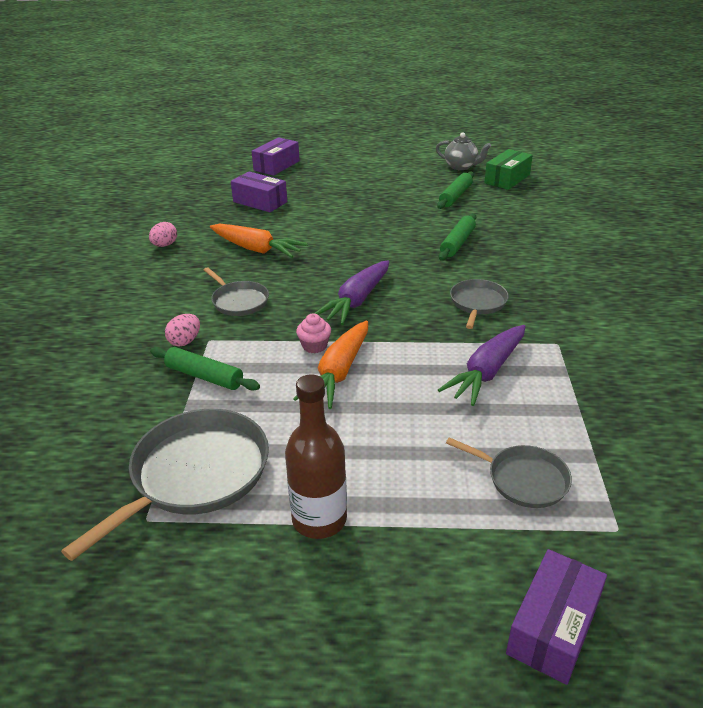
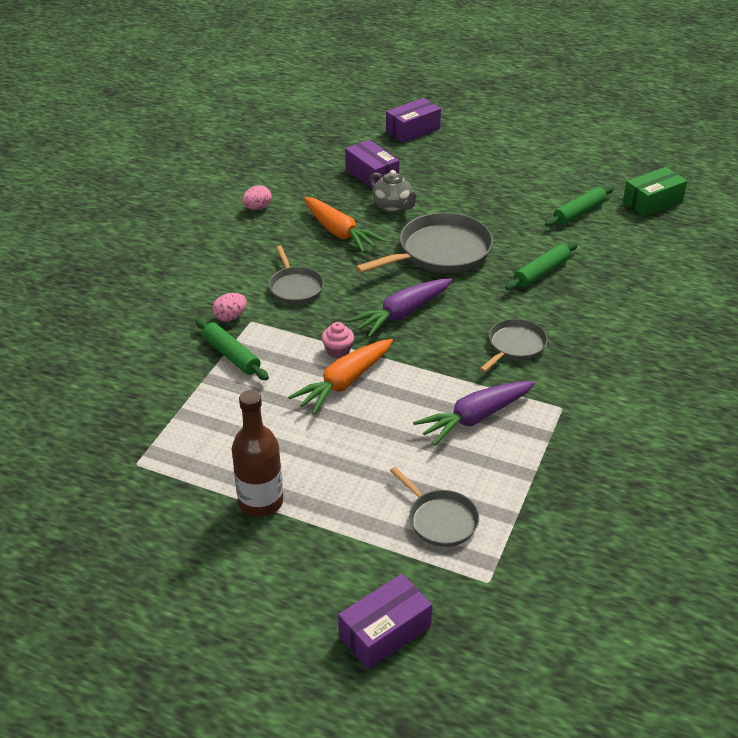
camera: 20 degrees right, 5 degrees up
(195, 474) = (186, 439): grey pan -> grey pan (440, 252)
(461, 166) = (612, 173): grey teapot -> grey teapot (393, 207)

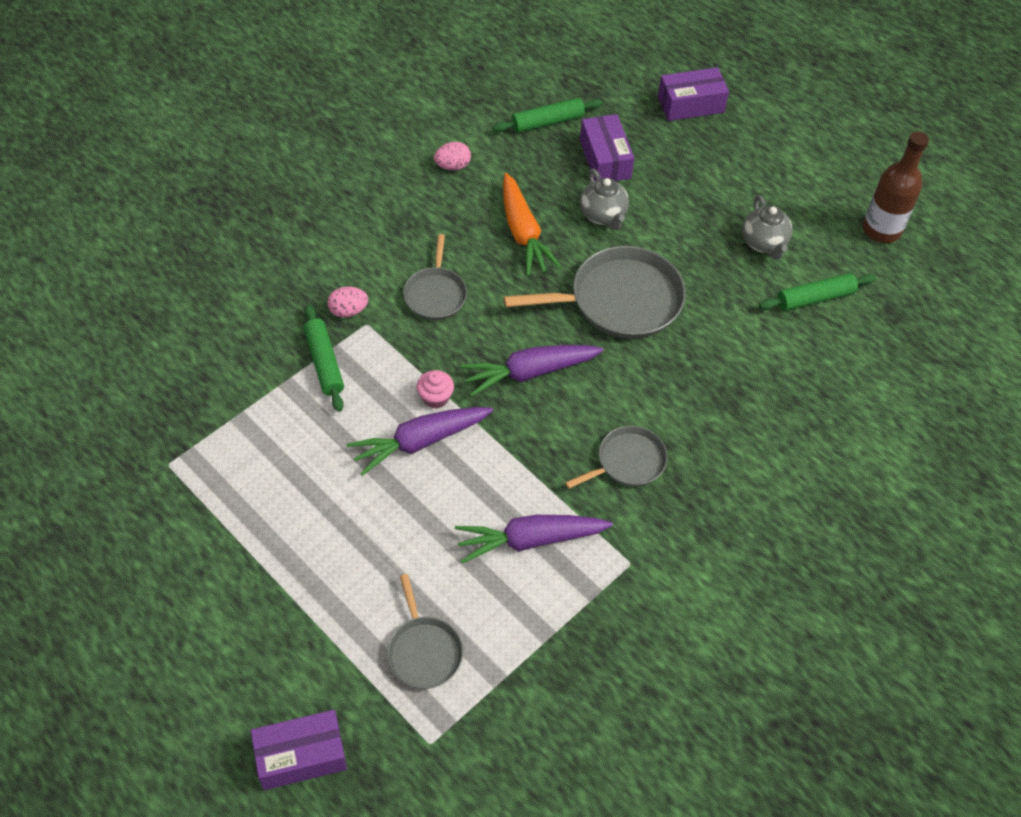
camera: 20 degrees right, 15 degrees up
(261, 502) = (262, 558): brown bottle -> brown bottle (881, 230)
(344, 382) = (420, 442): orange carrot -> purple carrot
(520, 192) = (764, 243): none -> grey teapot
(541, 272) = (718, 370): green rolling pin -> green rolling pin (547, 122)
(652, 202) = (915, 312): green box -> none

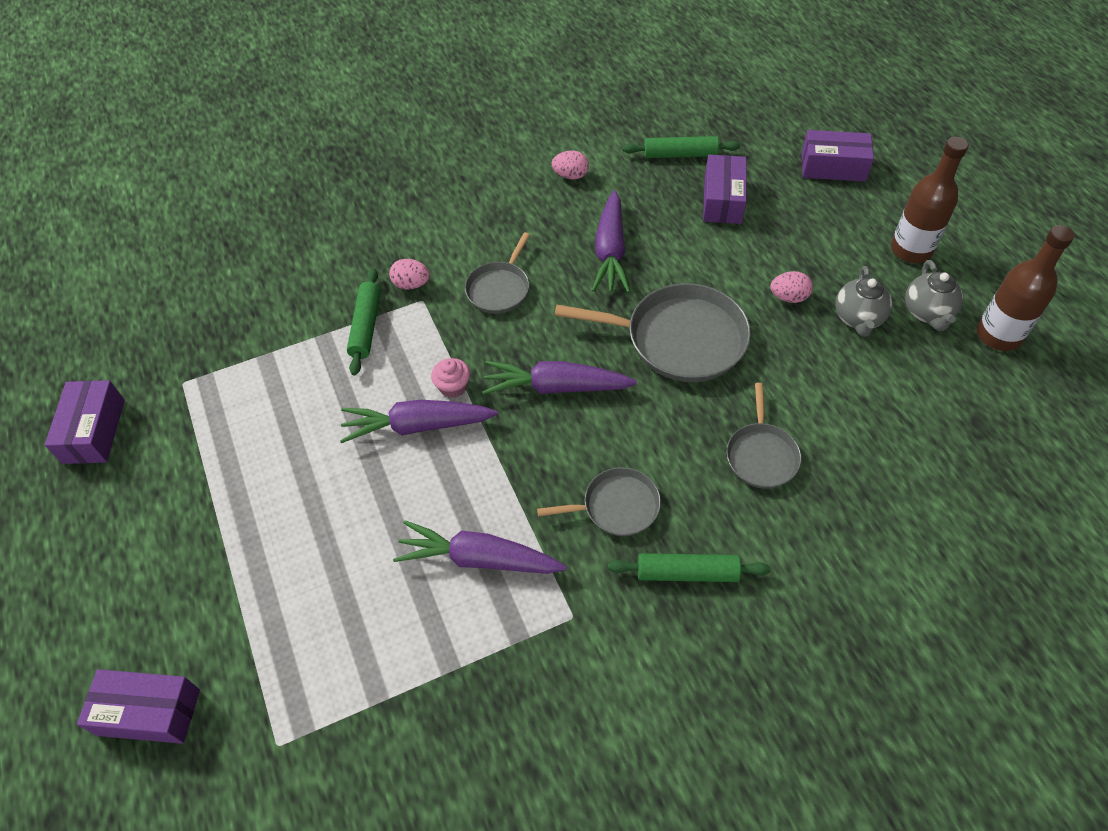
camera: 25 degrees right, 0 degrees up
(103, 534) = (94, 431): none -> purple box
(424, 651) = (319, 642): grey pan -> grey pan (761, 455)
(523, 233) = (610, 251): orange carrot -> purple carrot
(603, 215) = (697, 253): grey teapot -> grey teapot (927, 313)
(698, 238) = (788, 297): none -> pink egg
(785, 169) = (911, 250): none -> brown bottle
(815, 298) = (894, 388): green rolling pin -> green rolling pin (687, 573)

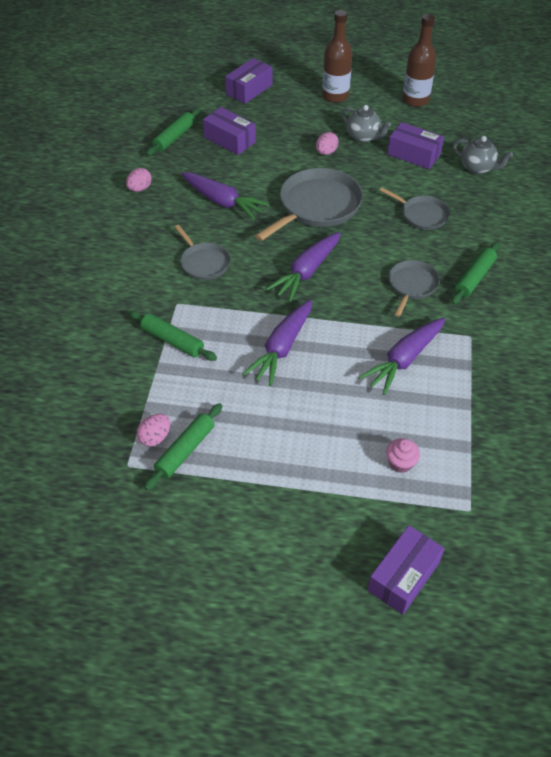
camera: 60 degrees left, 5 degrees down
(94, 431) = (125, 539): purple box -> purple box (413, 154)
(224, 418) = (185, 450): none -> green rolling pin
(411, 284) = (157, 303): pink egg -> pink egg (155, 437)
(453, 387) = (265, 318): pink cupcake -> pink cupcake (400, 463)
(927, 313) = (381, 113): grey teapot -> grey teapot (477, 168)

